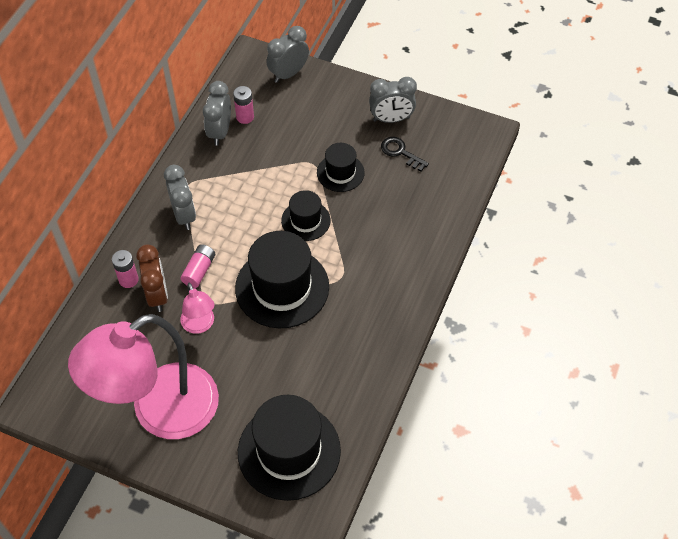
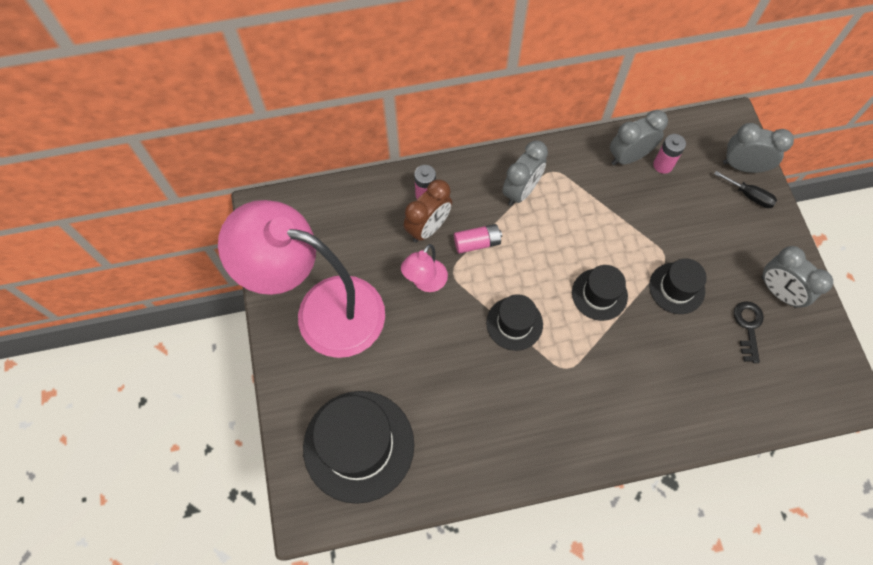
camera: 55 degrees right, 10 degrees up
(282, 287) = (514, 323): black hat -> black hat, size x0.54
(312, 86) = (749, 195): none -> black screwdriver

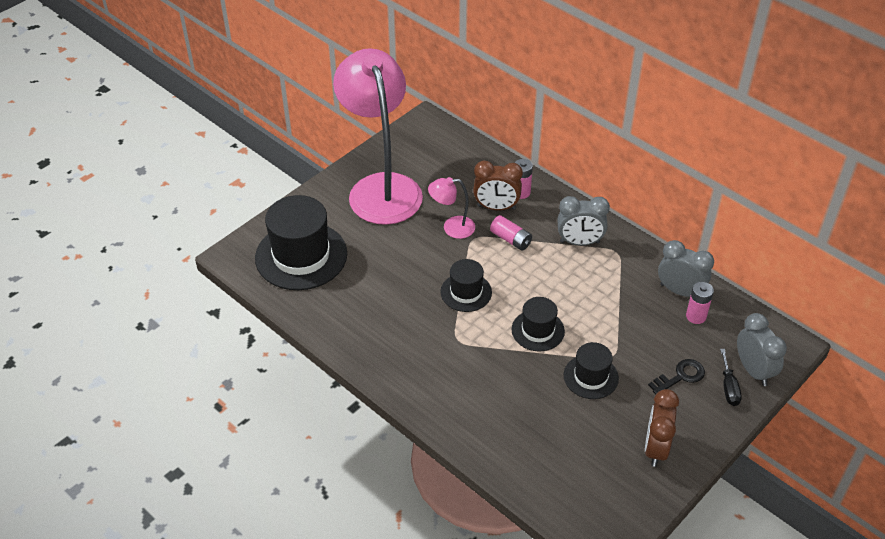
camera: 55 degrees right, 20 degrees down
(748, 327) = (601, 441): black key -> black key (680, 376)
(778, 292) = (656, 448): grey clock -> brown clock

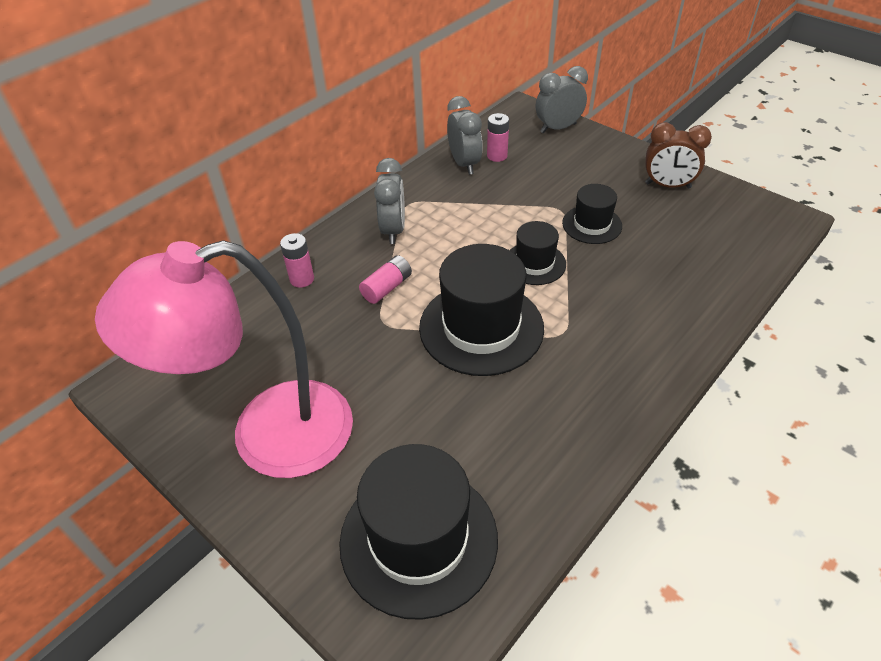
camera: 90 degrees left, 0 degrees up
(452, 228) = (363, 346): pink lamp -> none
(466, 292) = (481, 327): black hat -> black hat, size x1.84
(496, 207) = (327, 302): brown clock -> none
(680, 291) = (464, 164): grey clock -> grey clock turned 135 degrees clockwise
(680, 376) = (576, 168): black key -> none
(729, 387) = (581, 142): black screwdriver -> none

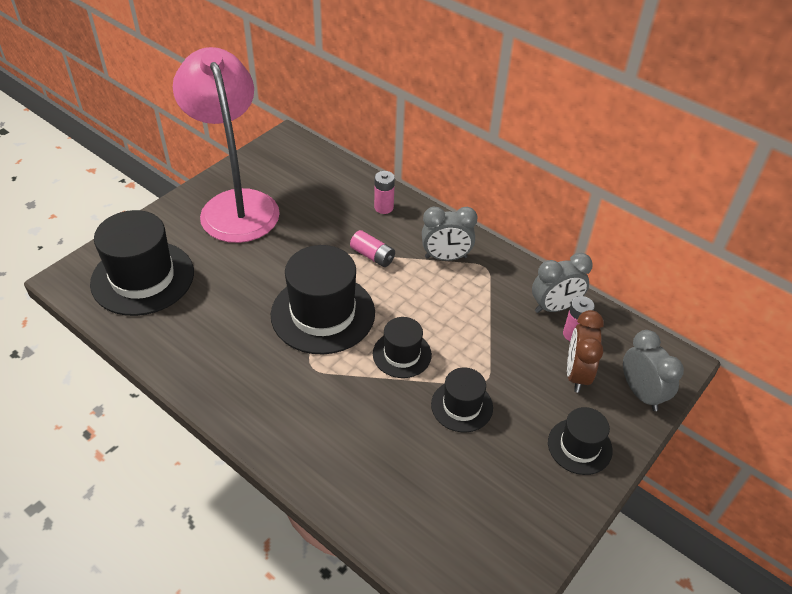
camera: 85 degrees right, 0 degrees up
(619, 162) = (579, 446): none -> black hat
(667, 185) = (539, 490): brown clock -> brown clock (577, 374)

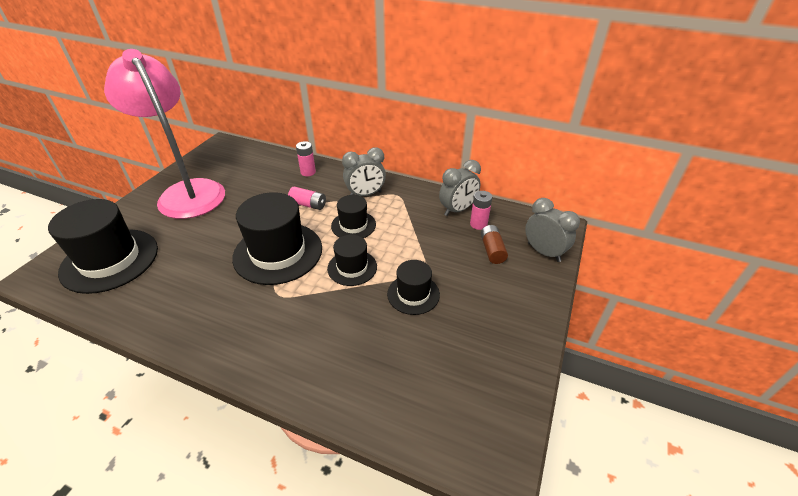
camera: 15 degrees left, 5 degrees down
(577, 374) = (492, 250): brown clock -> brown battery
(579, 446) = (516, 301): black hat -> black hat (353, 225)

